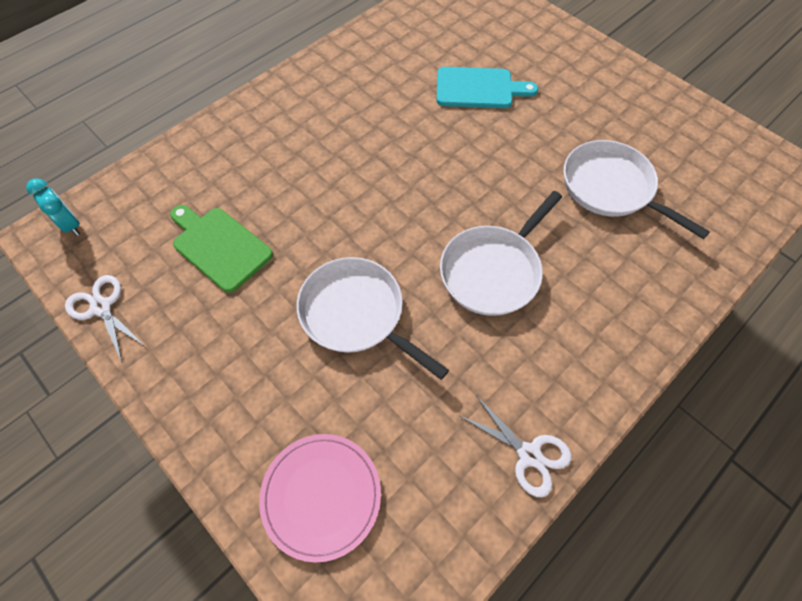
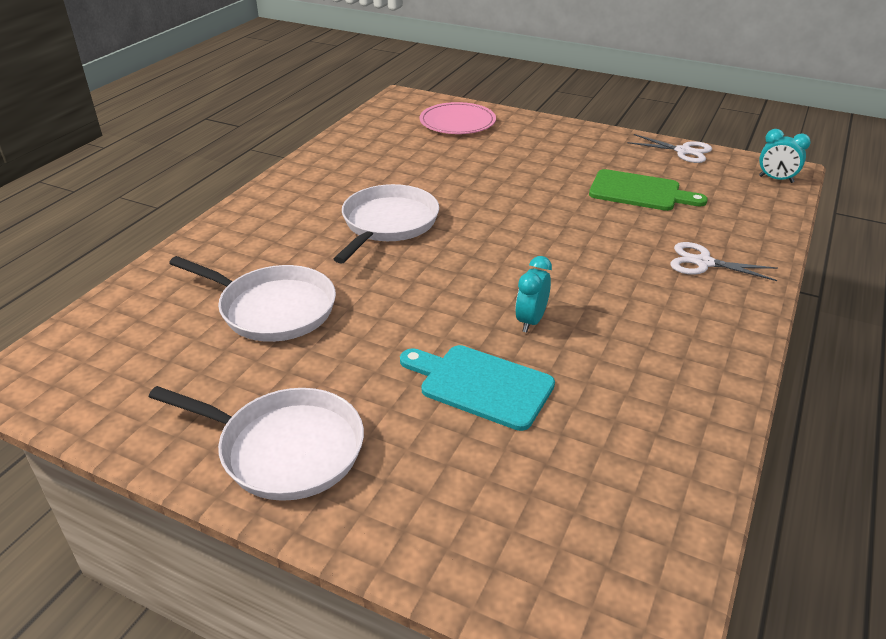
camera: 160 degrees right, 25 degrees down
(356, 313) = (491, 182): white pan -> white pan (285, 449)
(421, 125) = (531, 321): none -> turquoise clock
(478, 88) = (480, 385): turquoise cutting board -> turquoise cutting board turned 45 degrees clockwise
(529, 454) = (331, 153): white scissors -> white scissors (703, 262)

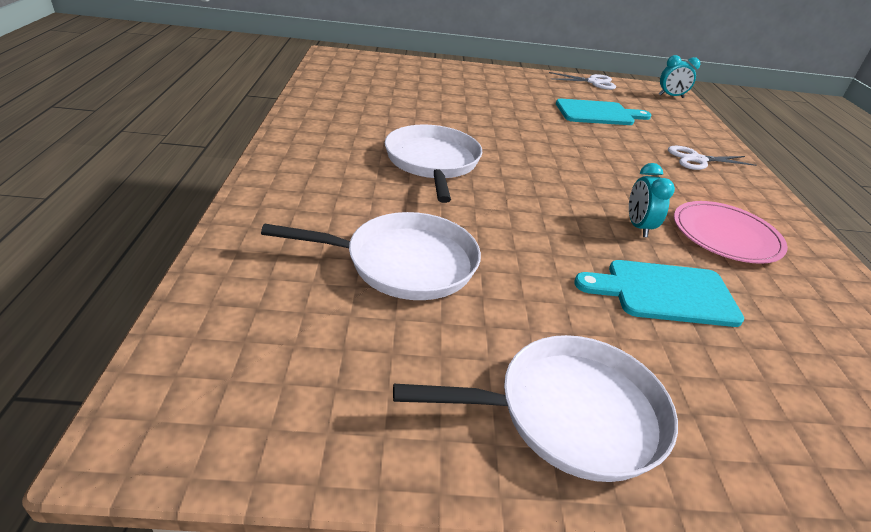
camera: 30 degrees left, 0 degrees up
(457, 122) = (403, 72): pink plate -> pink plate (726, 235)
(639, 192) = (598, 113): green cutting board -> turquoise cutting board

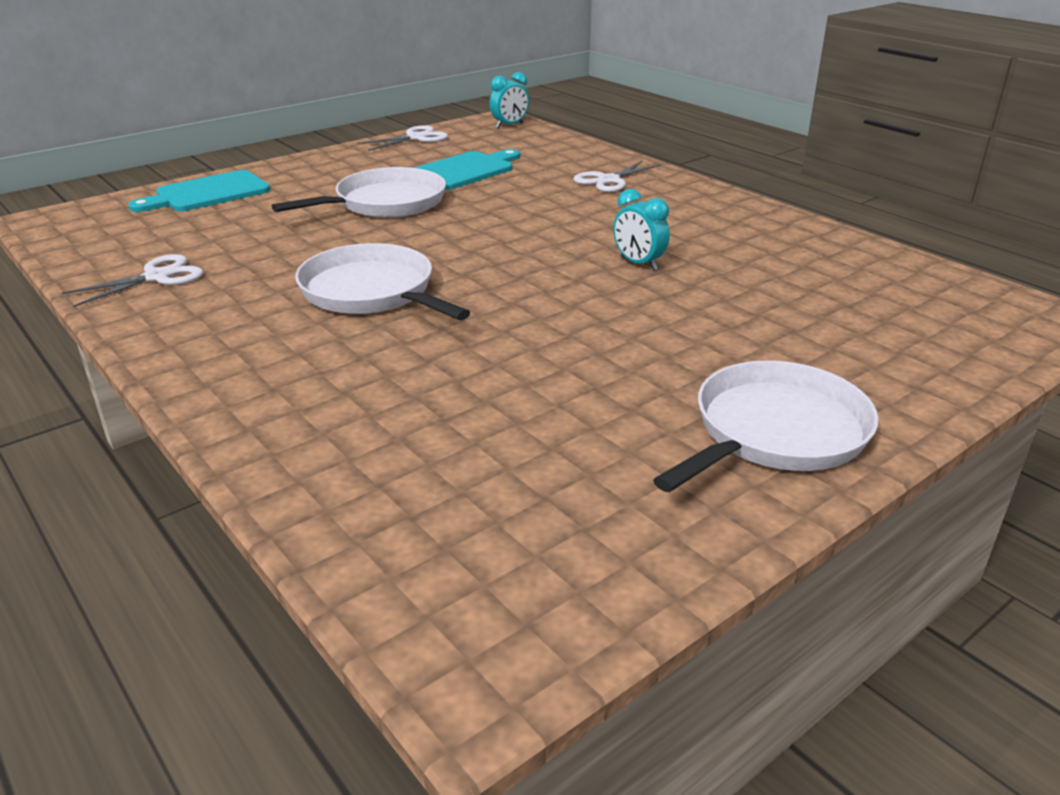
camera: 35 degrees left, 5 degrees down
(338, 104) = (157, 277): none -> white scissors
(405, 263) = (489, 398): white pan -> white pan (385, 203)
(664, 293) = (724, 308): turquoise cutting board -> turquoise cutting board (207, 193)
(726, 235) = (709, 238): pink plate -> none

